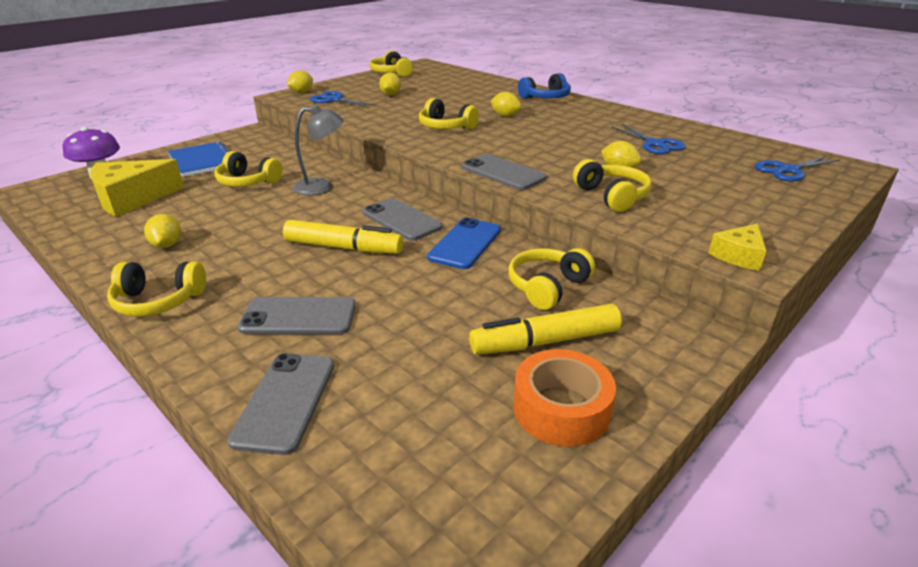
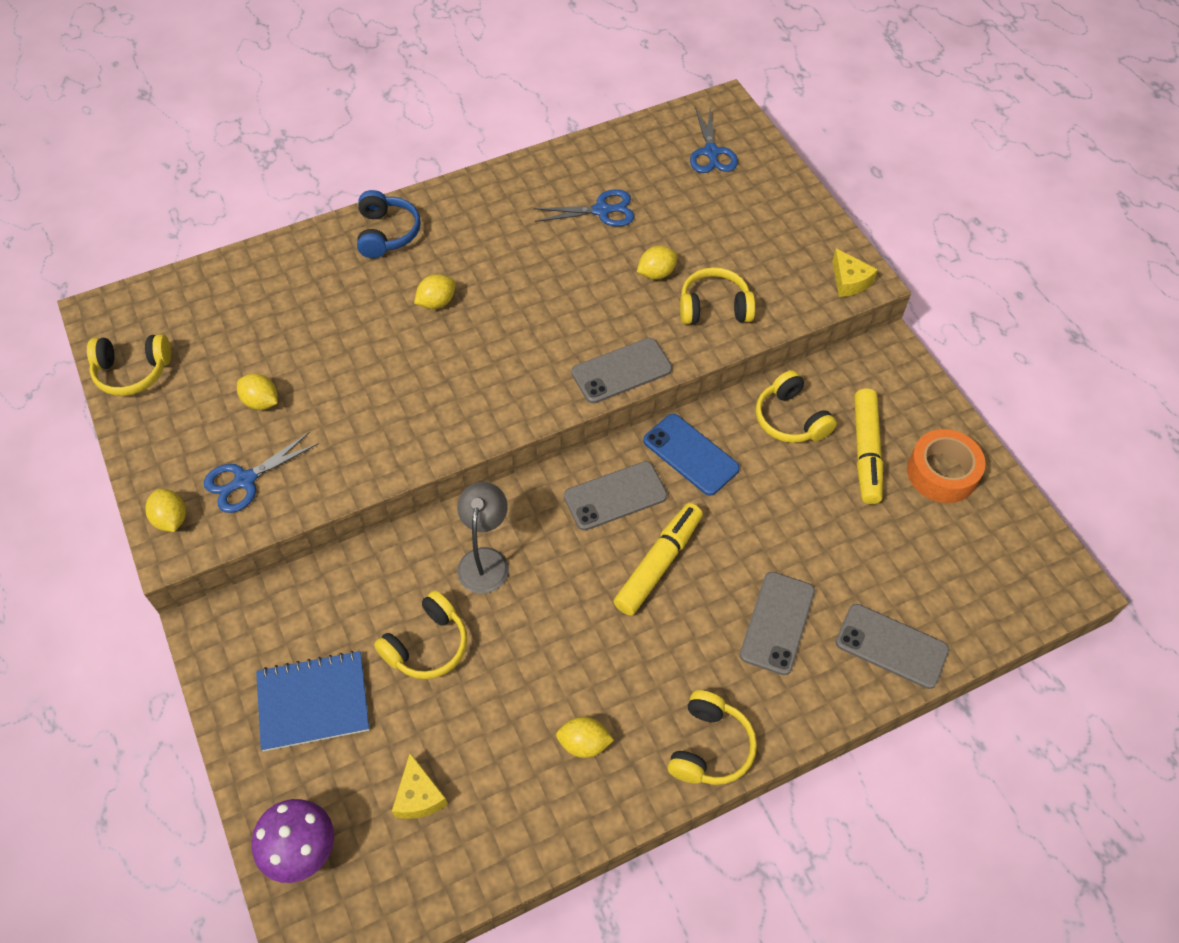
camera: 70 degrees left, 25 degrees up
(132, 198) = (419, 796): yellow cheese -> yellow cheese, size x0.53
(446, 127) = (447, 377): yellow headphones -> none

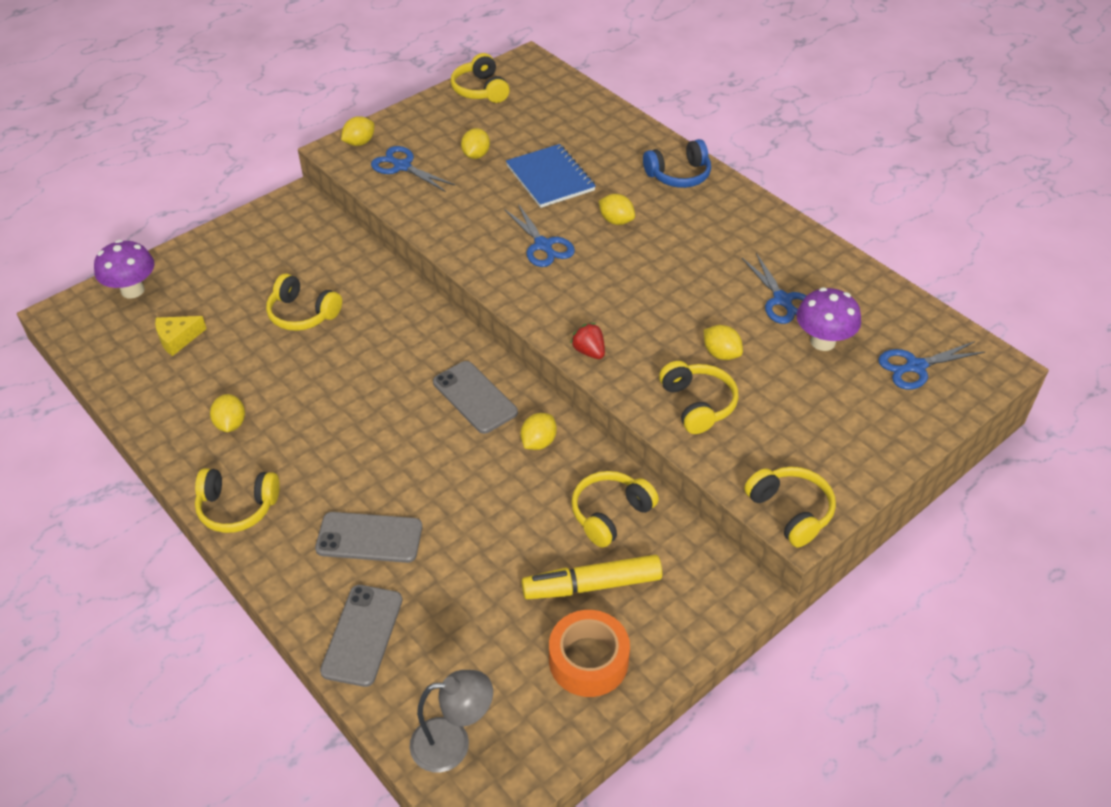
camera: 75 degrees right, 10 degrees down
(313, 702) = (245, 266): blue notebook -> blue notebook (550, 178)
(450, 373) = (543, 246): none -> blue scissors
(485, 560) = (387, 329): grey lamp -> grey lamp (453, 743)
(621, 371) = (589, 351): grey phone -> red strawberry
(658, 564) = (411, 440): yellow marker -> none
(663, 200) = (823, 342): none -> purple mushroom
(690, 455) = (538, 442): blue phone -> yellow lemon
(849, 281) = (790, 511): yellow cheese -> yellow headphones

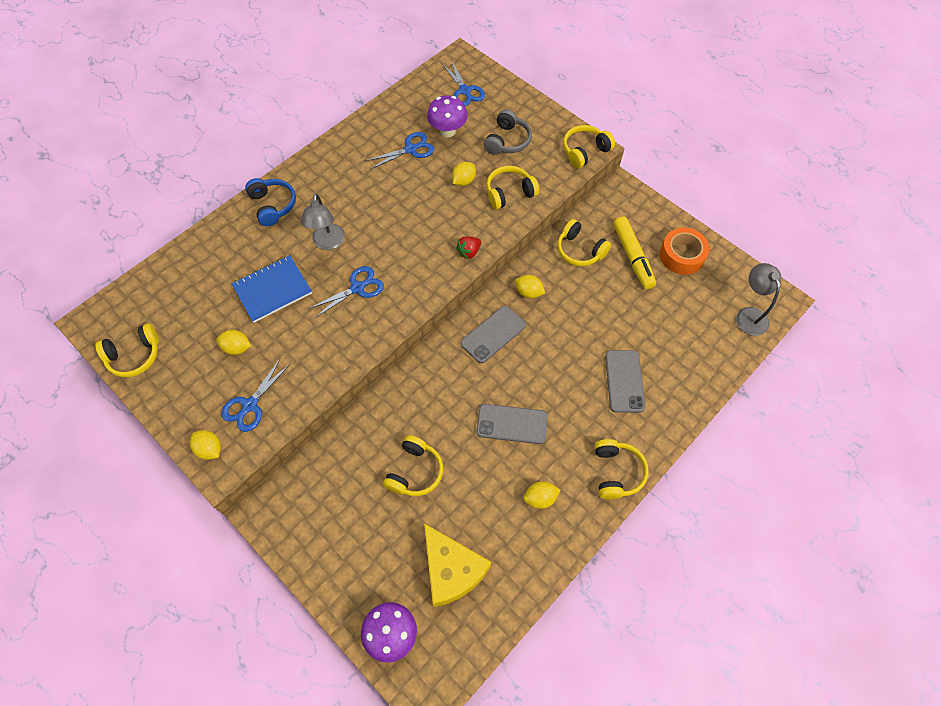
camera: 95 degrees left, 15 degrees up
(177, 339) = (451, 570): yellow cheese -> yellow cheese, size x1.88
(362, 635) = (696, 372): grey phone -> grey phone (512, 424)
(616, 221) = (328, 243): yellow lemon -> grey lamp
(807, 411) = (507, 141): none -> grey headphones

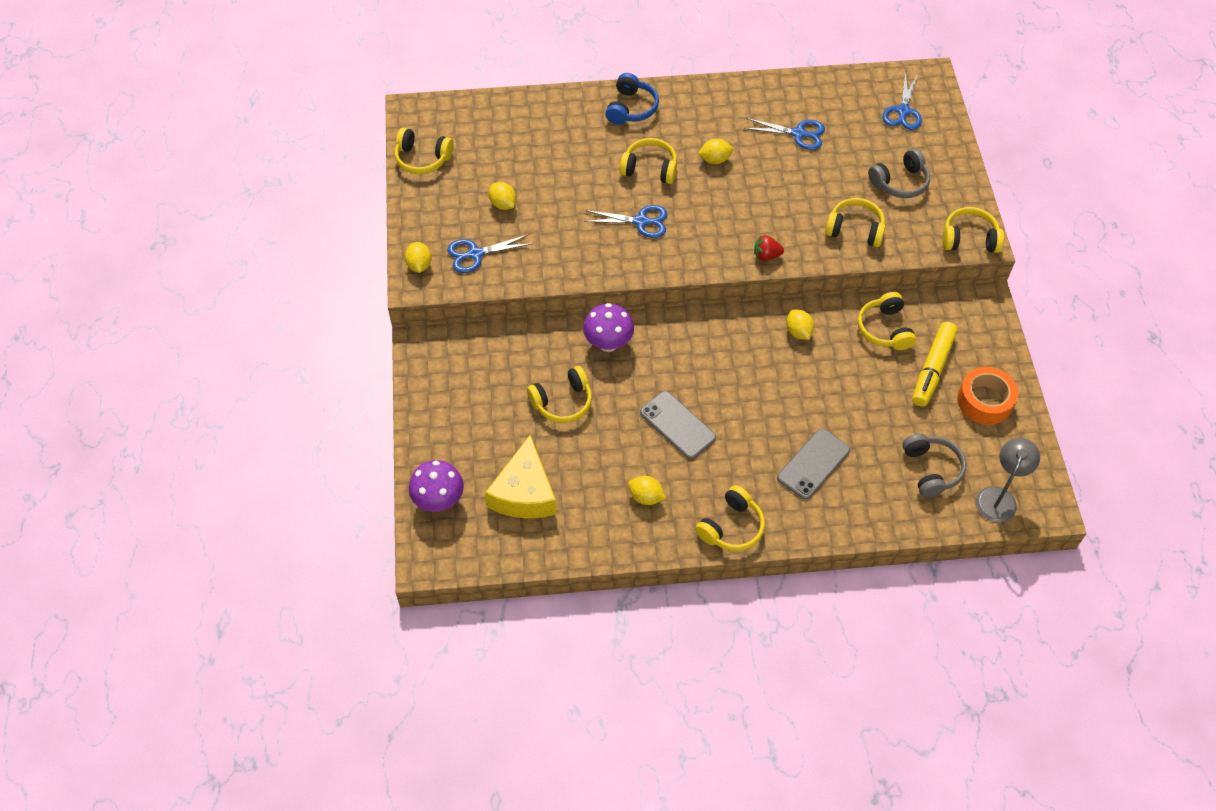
camera: 40 degrees right, 5 degrees down
(272, 290) = (570, 177): blue notebook -> none
(328, 243) = (649, 168): grey lamp -> yellow headphones
(447, 131) = (849, 138): purple mushroom -> purple mushroom (608, 343)
(463, 181) = (821, 192): yellow lemon -> yellow lemon (714, 160)
(493, 334) = (731, 344): grey phone -> none
(695, 327) = (931, 469): none -> grey headphones

